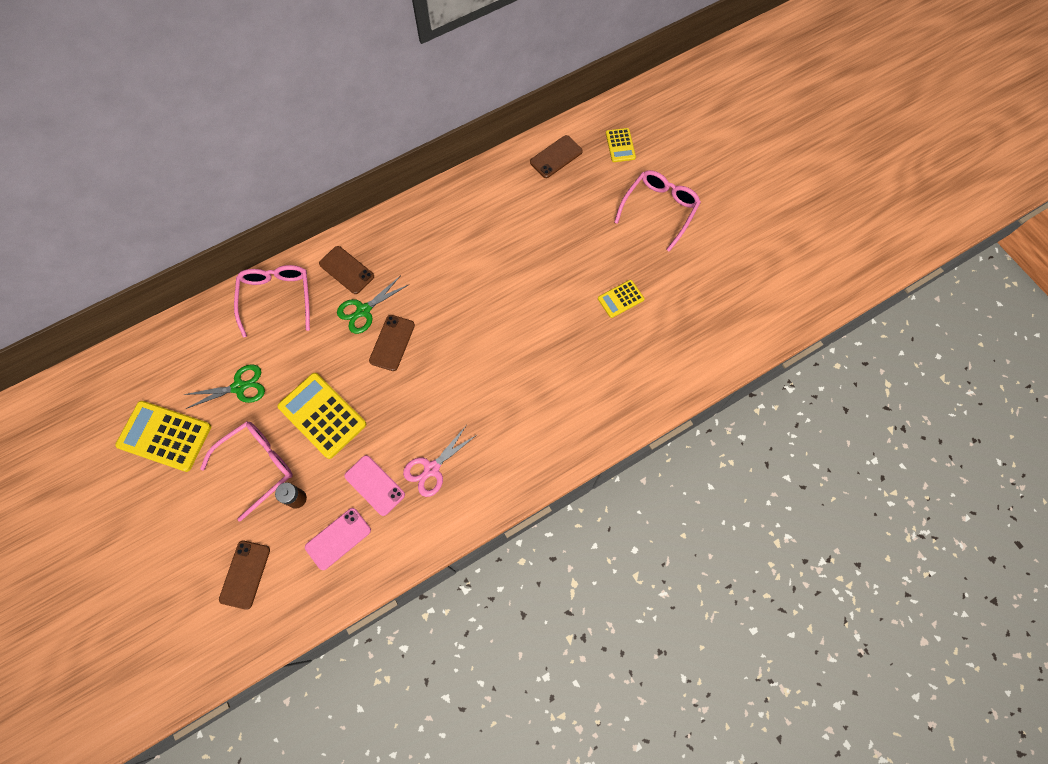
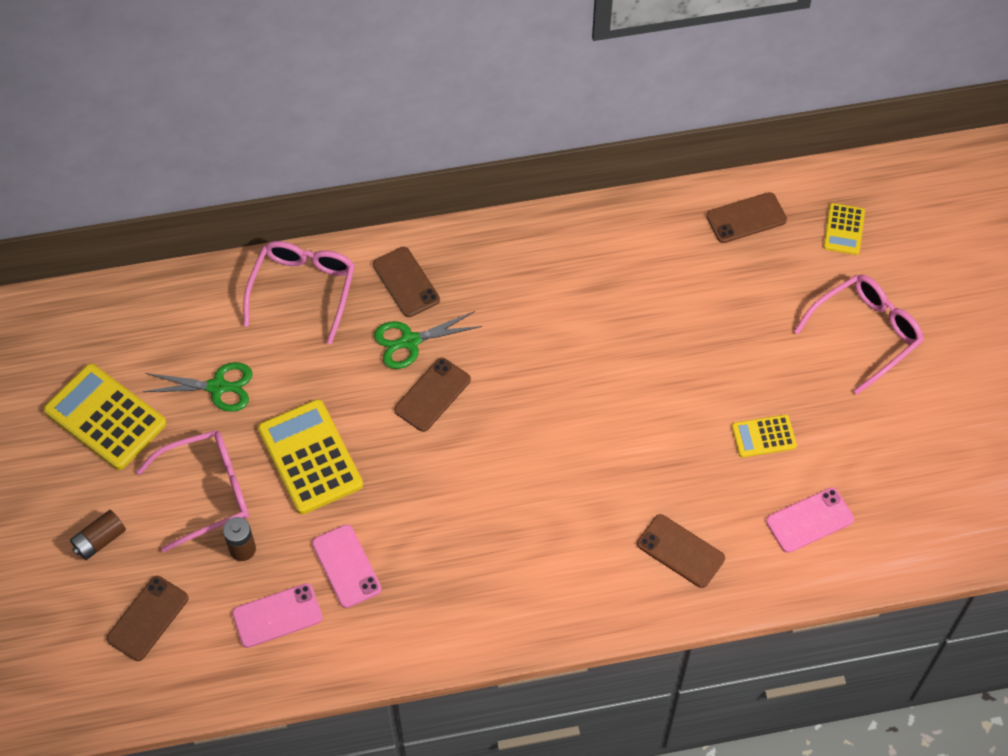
camera: 20 degrees right, 10 degrees down
(190, 528) = (100, 540): none -> brown battery
(432, 469) = (427, 571): pink scissors -> none
(596, 395) = (680, 551): none -> brown phone
(670, 345) = (809, 520): none -> pink phone

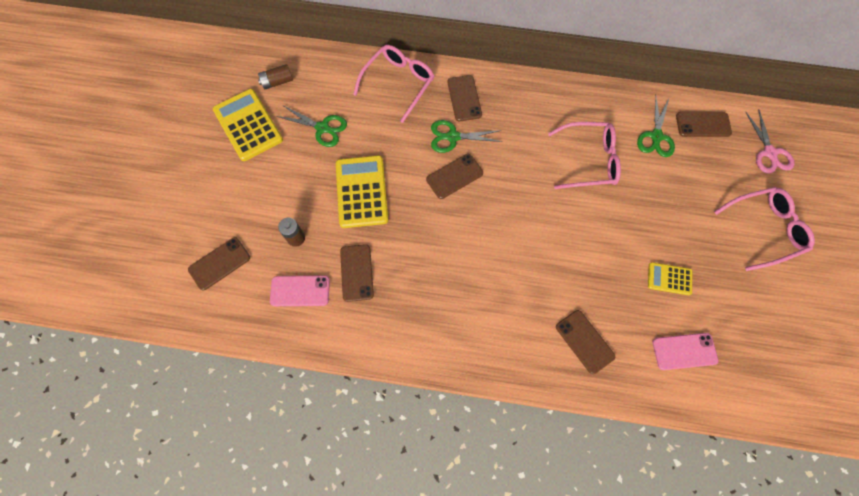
camera: 20 degrees right, 10 degrees up
(100, 540) = (212, 202): brown battery -> brown battery (277, 82)
(208, 492) = (289, 193): pink glasses -> pink glasses (589, 160)
(346, 566) = (357, 273): pink phone -> brown phone
(689, 254) = (656, 136): none -> green scissors
(844, 229) = (769, 152): yellow calculator -> pink scissors

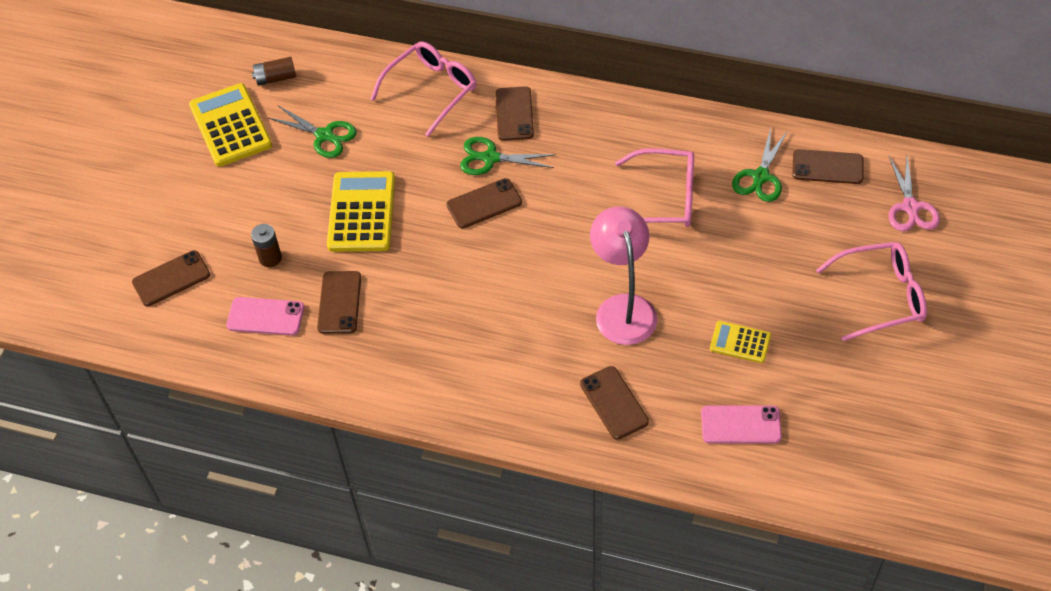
camera: 10 degrees right, 15 degrees down
(576, 257) = (623, 308): none -> pink lamp

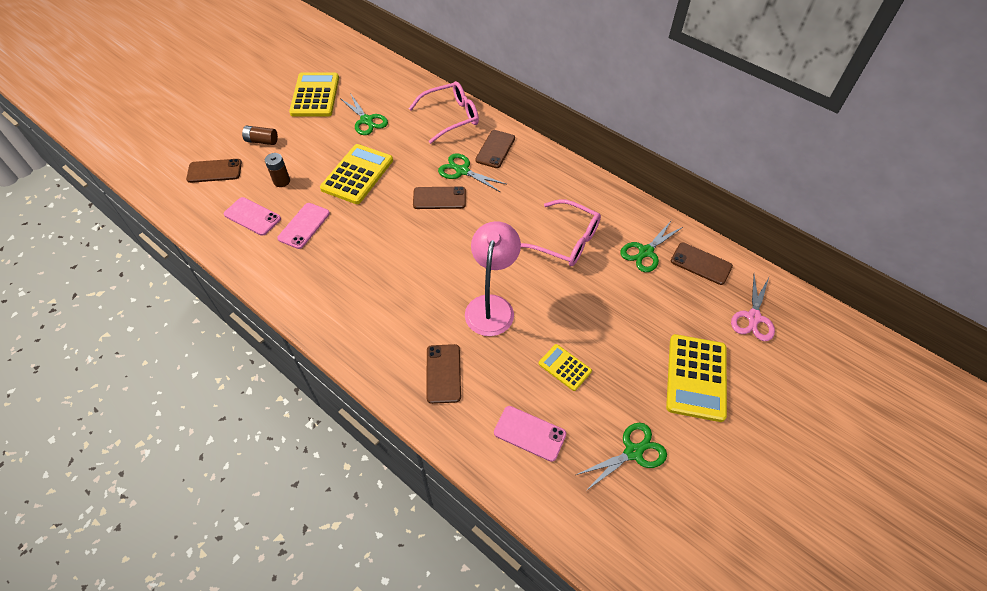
camera: 20 degrees right, 0 degrees up
(275, 78) = (361, 78): brown battery -> brown battery (262, 141)
(339, 302) = (304, 226): brown phone -> pink phone
(854, 399) = (633, 452): none -> green scissors
(881, 296) = (696, 377): pink glasses -> yellow calculator

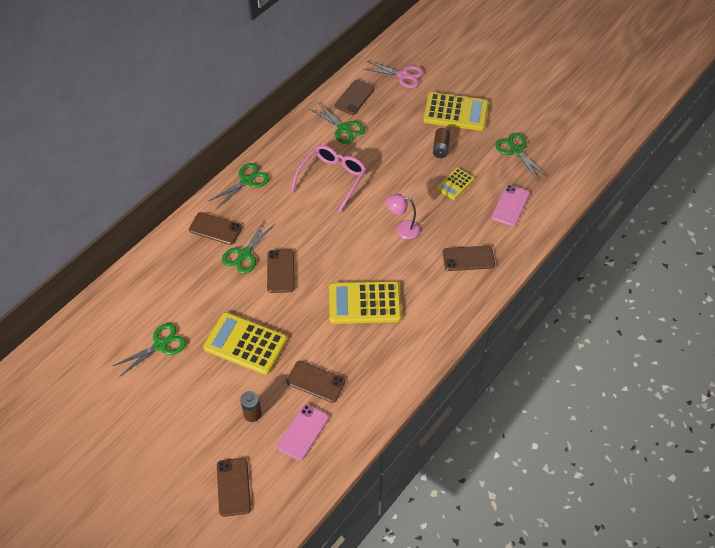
camera: 90 degrees left, 0 degrees up
(262, 141) = (186, 447): brown battery -> brown battery (440, 148)
(304, 226) = (316, 381): pink phone -> brown phone
(315, 95) = (109, 404): yellow calculator -> yellow calculator (364, 303)
(451, 117) = (163, 267): pink glasses -> none
(491, 306) = (402, 229): pink lamp -> pink lamp, size x0.58
(558, 170) = (246, 181): none -> green scissors

